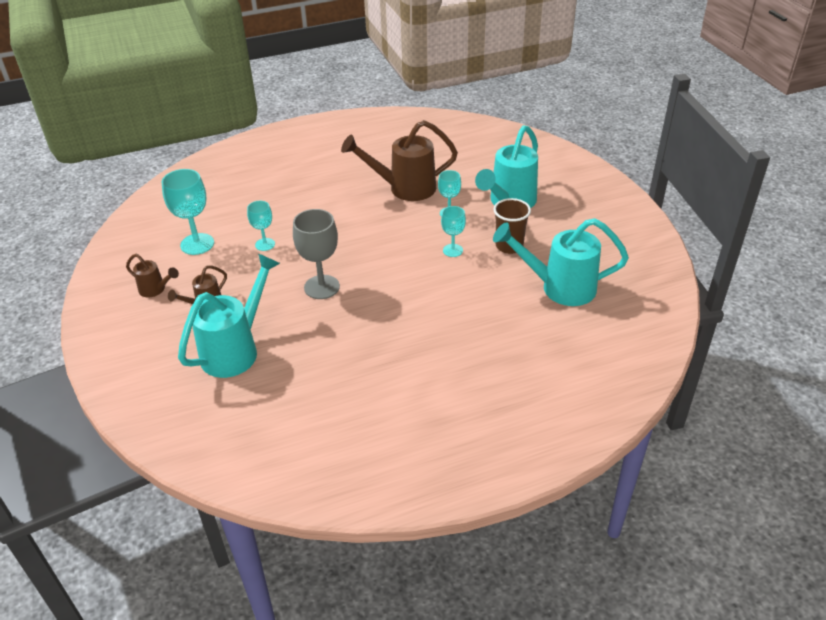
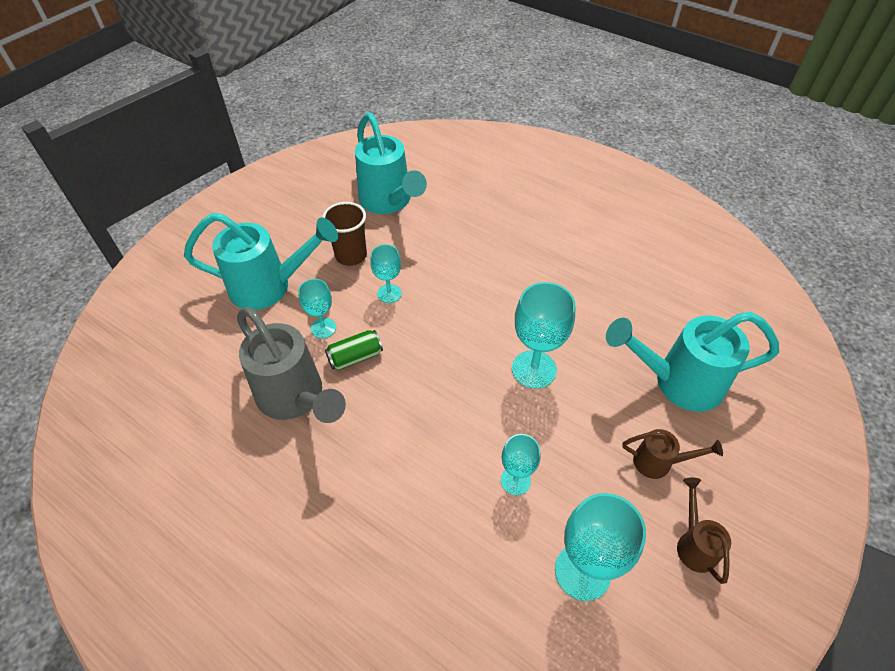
camera: 125 degrees left, 10 degrees up
(322, 287) = (534, 369): grey goblet -> turquoise goblet
(404, 188) = (296, 399): brown watering can -> grey watering can
(411, 218) = (355, 357): none -> green can

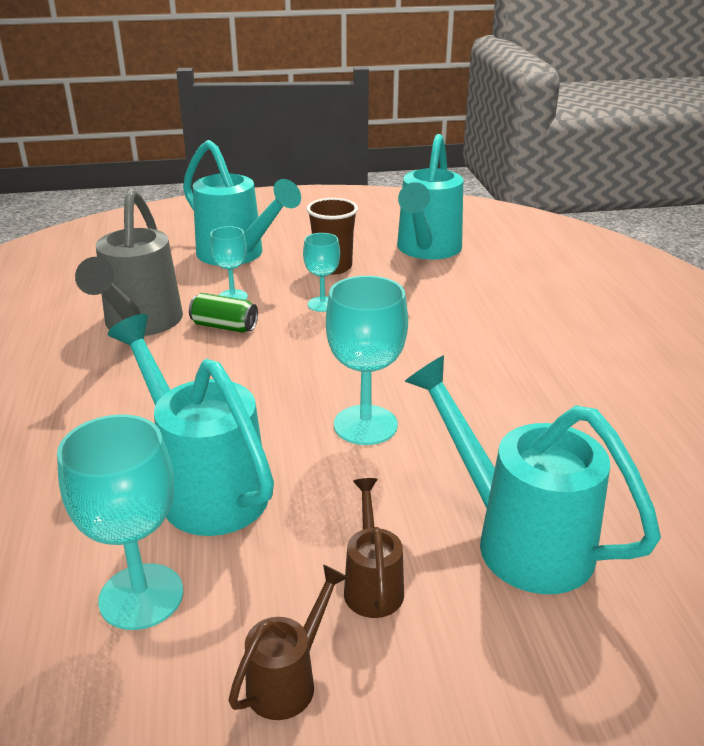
camera: 45 degrees right, 20 degrees down
(515, 481) = (204, 486): turquoise goblet -> turquoise watering can
(659, 463) = (372, 584): brown watering can -> brown watering can turned 150 degrees counterclockwise

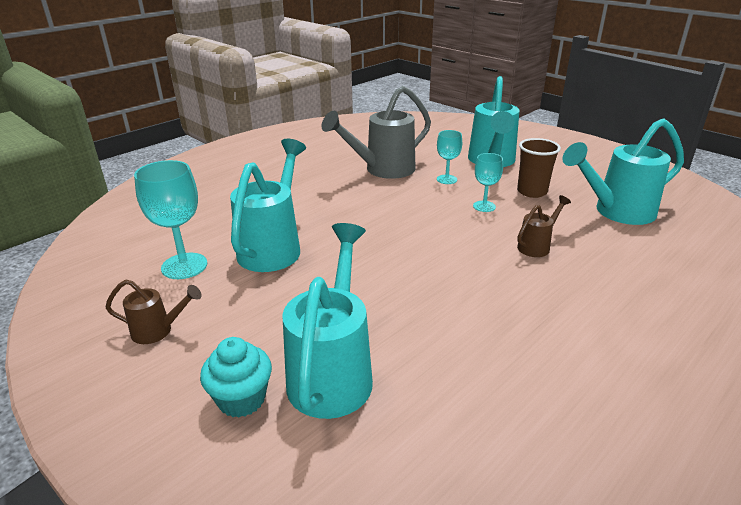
camera: 55 degrees right, 0 degrees up
(224, 326) = (415, 190): green can -> none
(365, 425) = (381, 271): turquoise goblet -> none
(372, 584) = (245, 329): brown watering can -> brown watering can (537, 246)
(510, 636) = (241, 399): none -> turquoise cupcake

